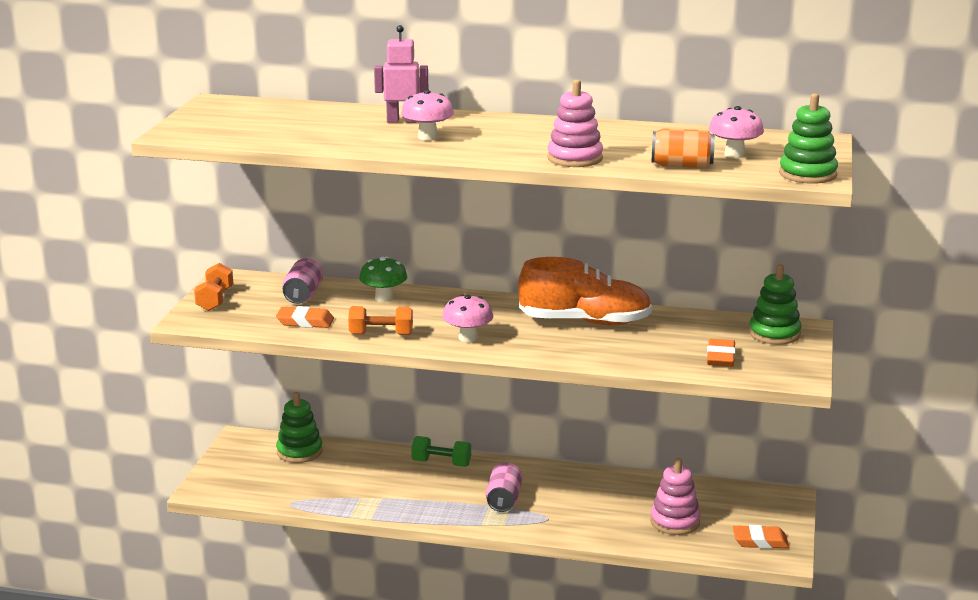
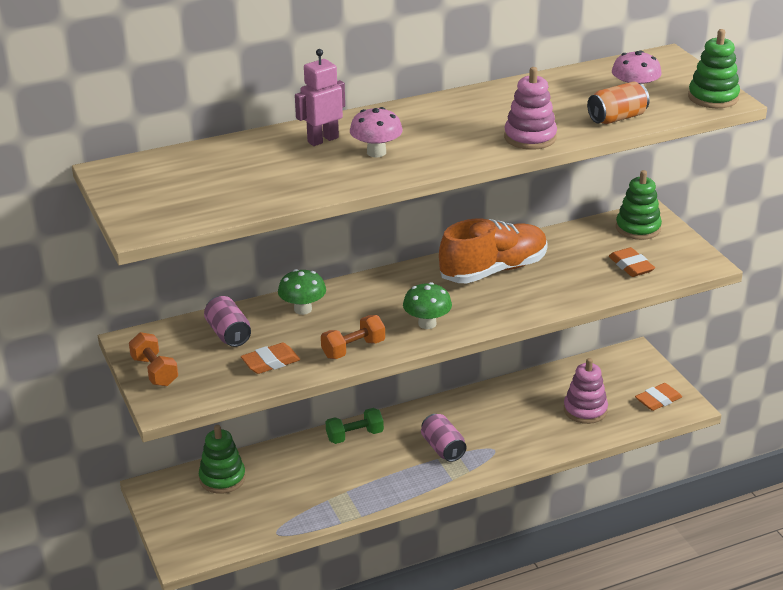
camera: 35 degrees left, 10 degrees up
(468, 338) = (427, 323): pink mushroom -> green mushroom

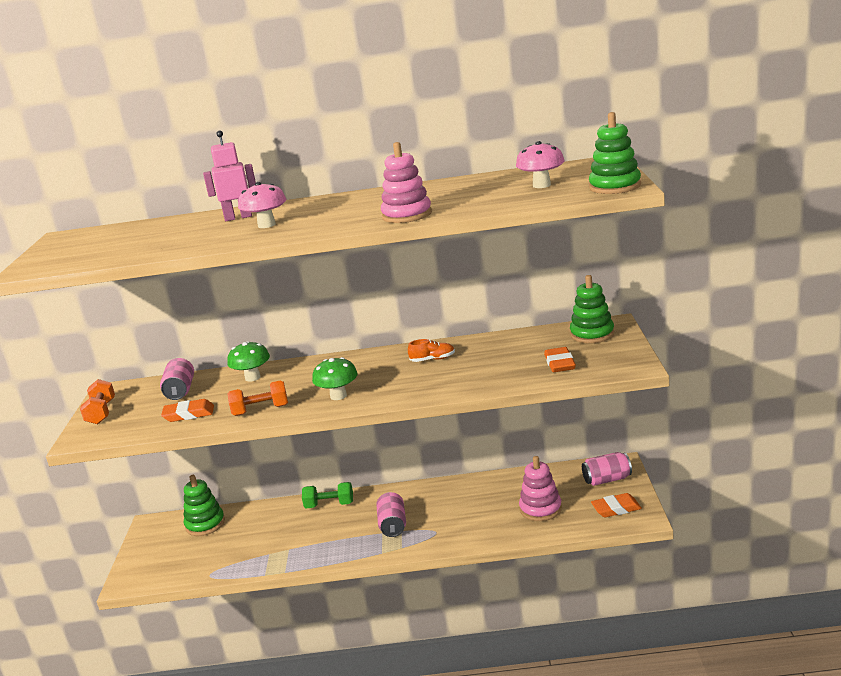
camera: 25 degrees right, 10 degrees down
(493, 270) = (432, 359): orange shoe -> orange shoe, size x0.40
(617, 118) = (503, 202): orange can -> none
(632, 370) = (607, 480): none -> pink can

